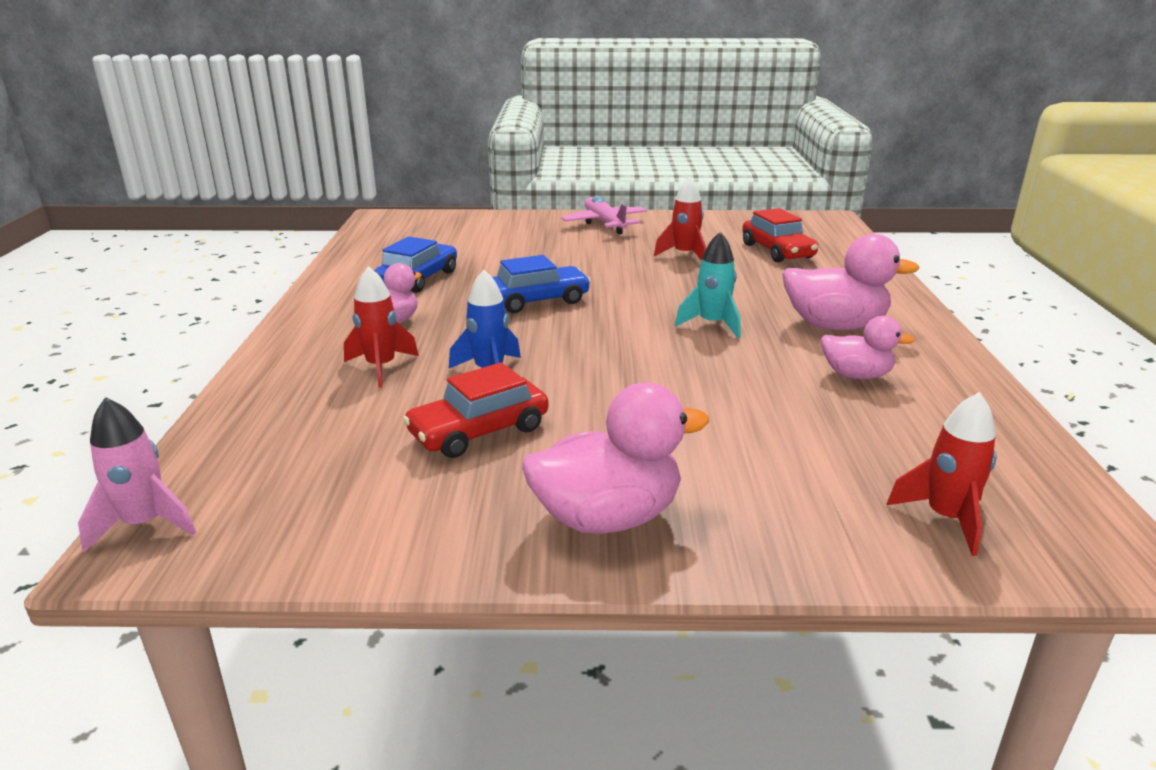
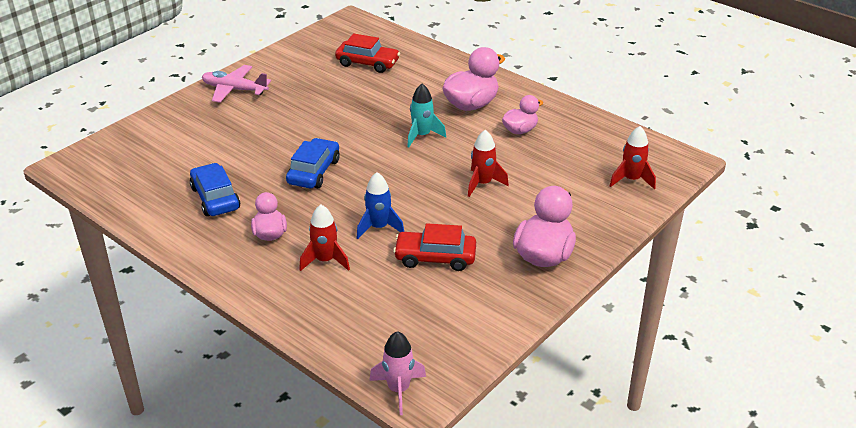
camera: 50 degrees left, 10 degrees up
(479, 431) = (435, 257): red car -> red car turned 90 degrees clockwise
(684, 255) = (327, 92): red rocket -> red rocket (482, 184)

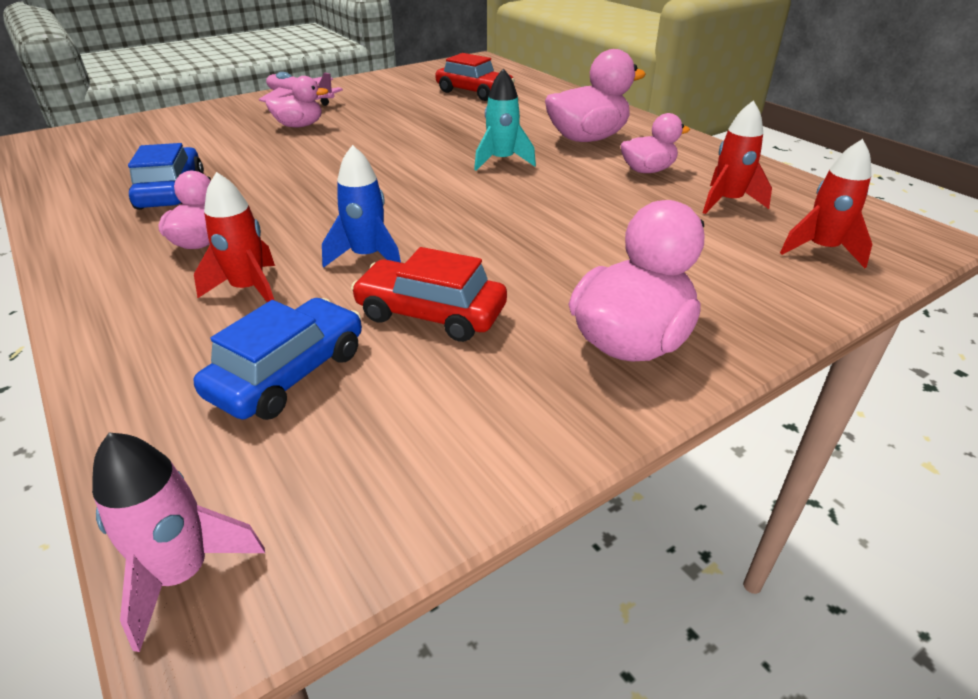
camera: 15 degrees right, 0 degrees up
(256, 121) = (299, 126): none -> pink duck
(314, 171) = (326, 180): blue car -> blue car (288, 373)
(482, 184) = (564, 223): red rocket -> red rocket (727, 202)

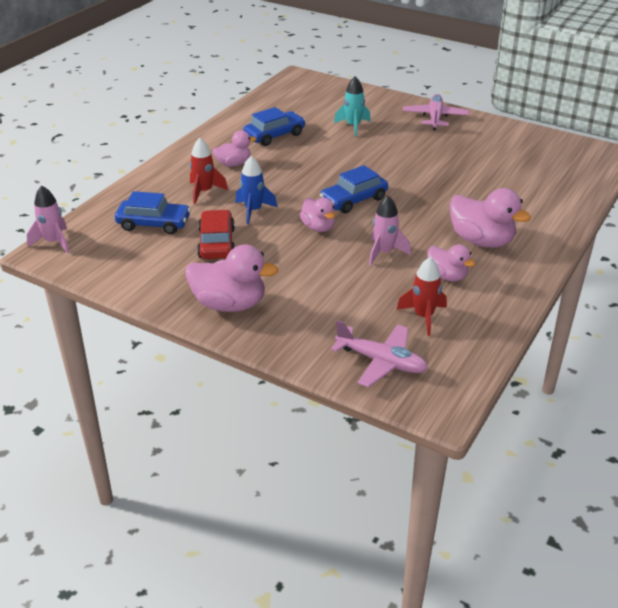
camera: 65 degrees right, 0 degrees up
(299, 126) = (391, 134): pink duck -> pink duck (318, 227)
(426, 180) = (353, 200): none -> blue car
(474, 92) = (525, 173): red car -> none
(502, 161) = (407, 217): turquoise rocket -> turquoise rocket (353, 126)
(570, 191) = (384, 252): none -> pink rocket
(821, 250) = (381, 362): red rocket -> pink plane

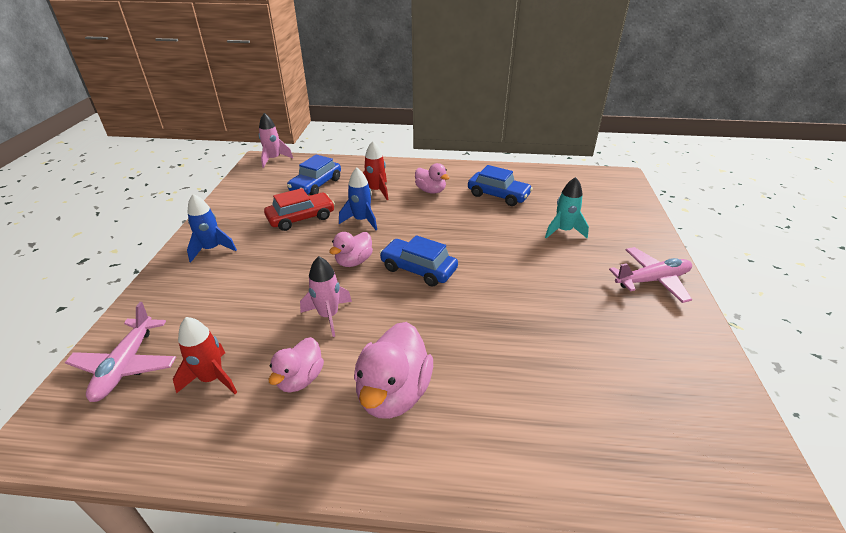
camera: 65 degrees right, 0 degrees up
(154, 224) = (316, 185): blue car -> blue car turned 45 degrees clockwise
(229, 304) = (212, 249): pink duck -> blue rocket

